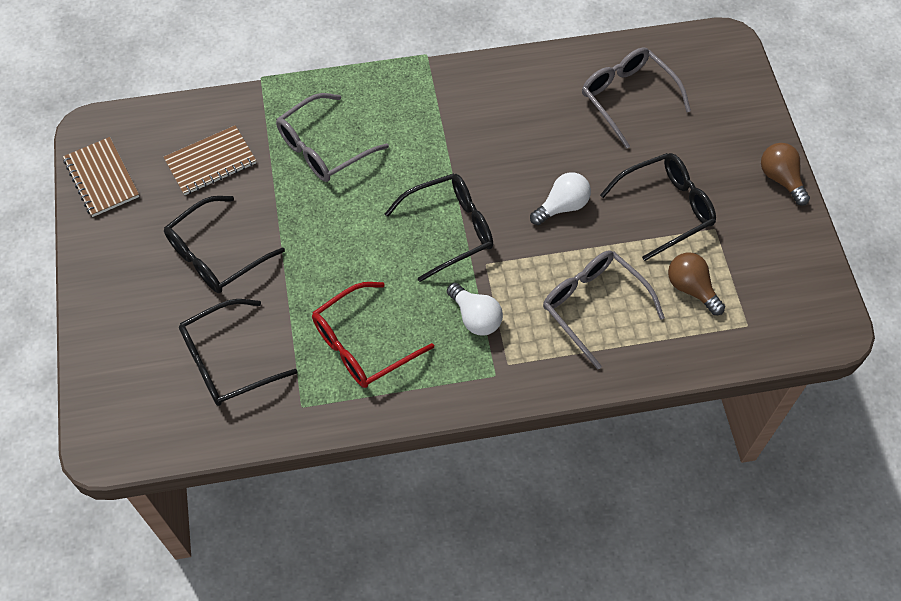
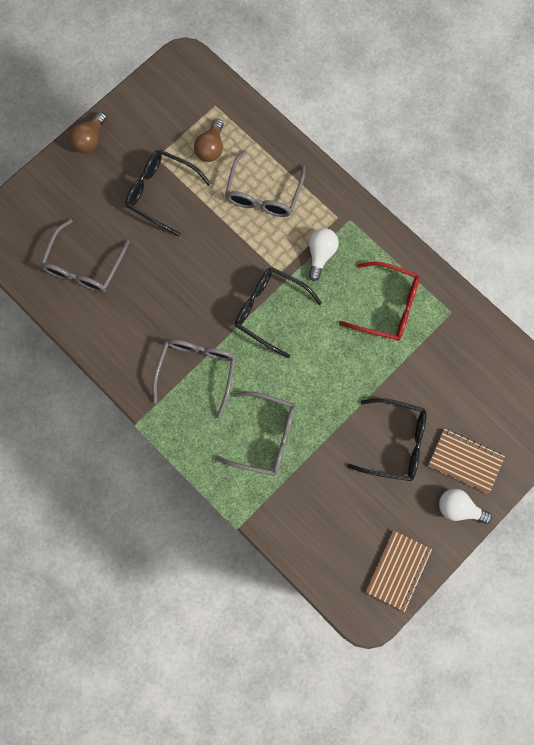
camera: 125 degrees left, 15 degrees up
(210, 162) = (331, 505): brown notebook -> brown notebook (465, 461)
(227, 361) = (458, 377): black glasses -> none
(437, 130) = (197, 371): none -> grey glasses
(562, 206) = (203, 254): white light bulb -> white light bulb (459, 508)

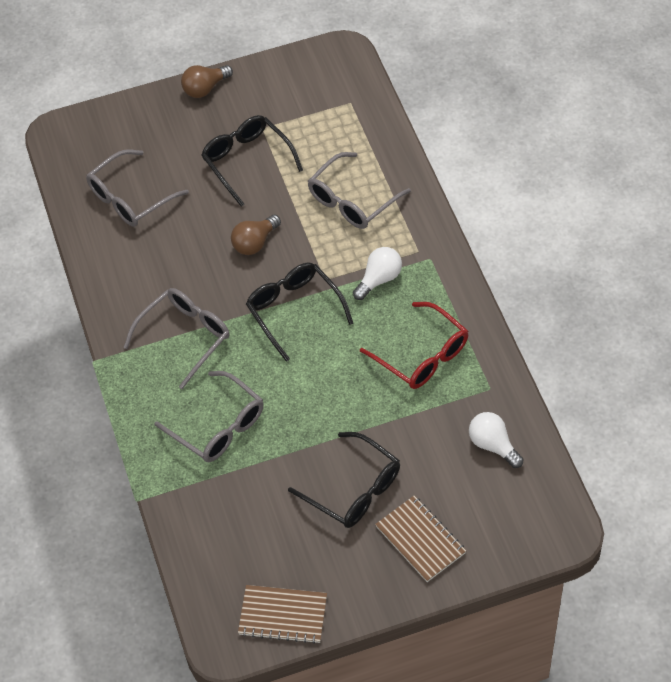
camera: 30 degrees right, 20 degrees down
(211, 148) = (323, 139): brown light bulb -> brown light bulb (255, 243)
(398, 570) = (283, 615): brown notebook -> brown notebook turned 45 degrees clockwise
(459, 508) = (386, 583): white light bulb -> white light bulb (493, 445)

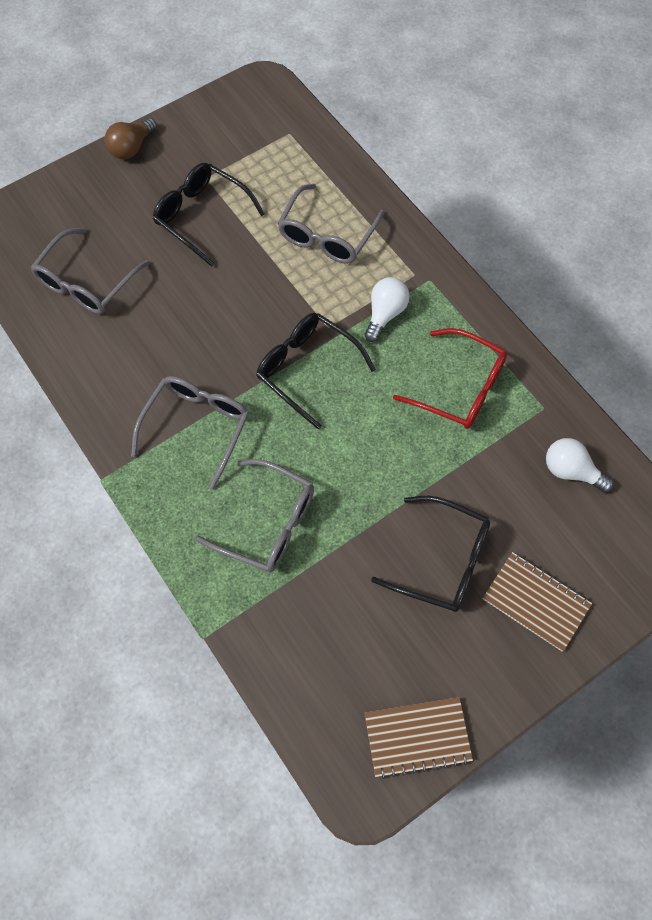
camera: 20 degrees left, 10 degrees up
(255, 243) = (239, 303): brown light bulb -> none

